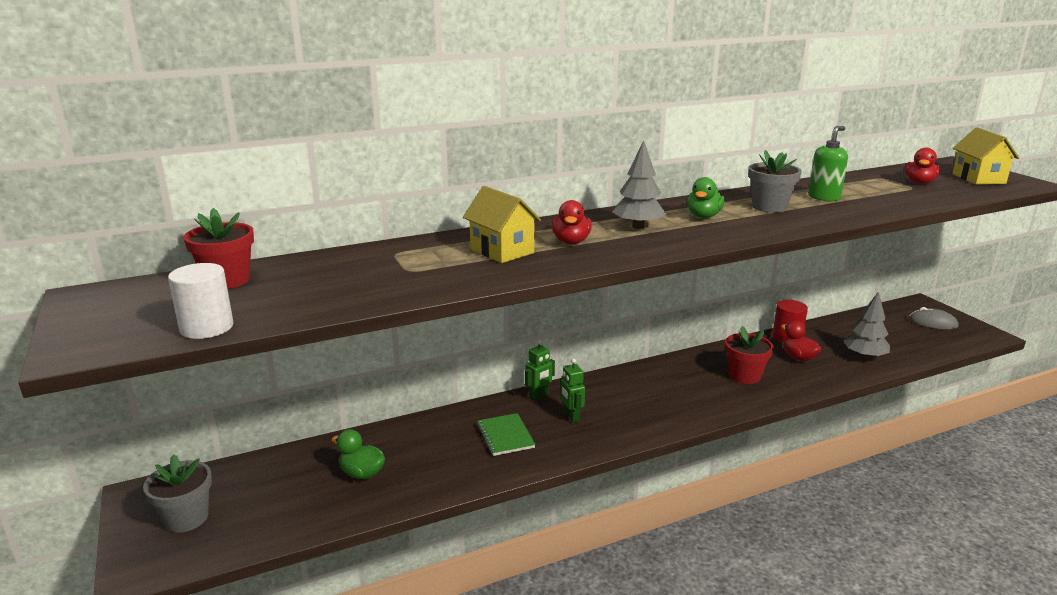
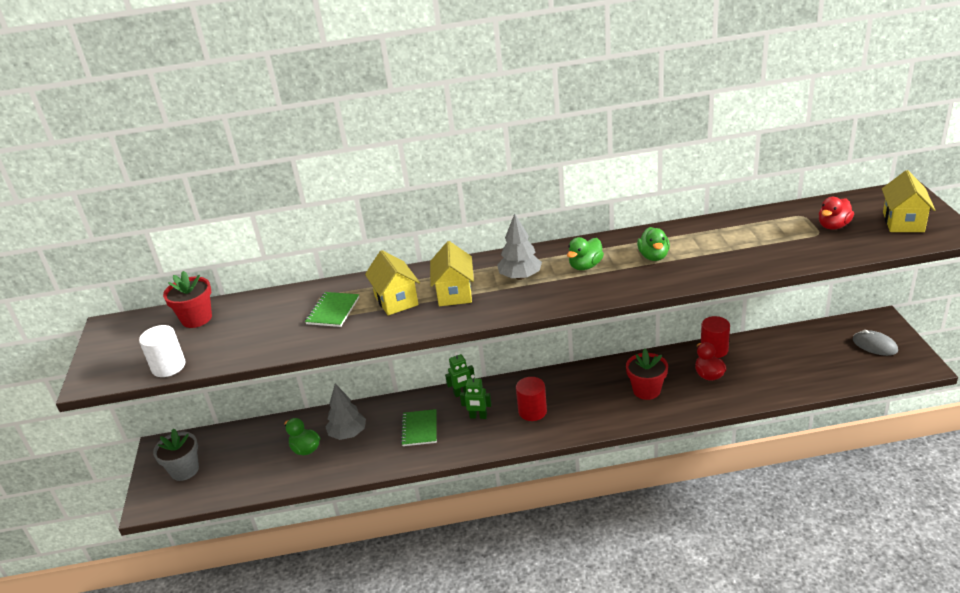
camera: 20 degrees right, 10 degrees up
(424, 263) = (333, 311): none -> green notebook
(571, 242) = (454, 293): red duck -> yellow house
(571, 417) = (478, 416): green robot -> green robot turned 75 degrees counterclockwise
(632, 406) = (532, 411): none -> red cylinder
(769, 207) = (653, 256): grey flower pot -> green duck
(824, 197) = (716, 244): green soap dispenser -> none
(864, 356) = (773, 380): grey tree -> grey tree (348, 434)

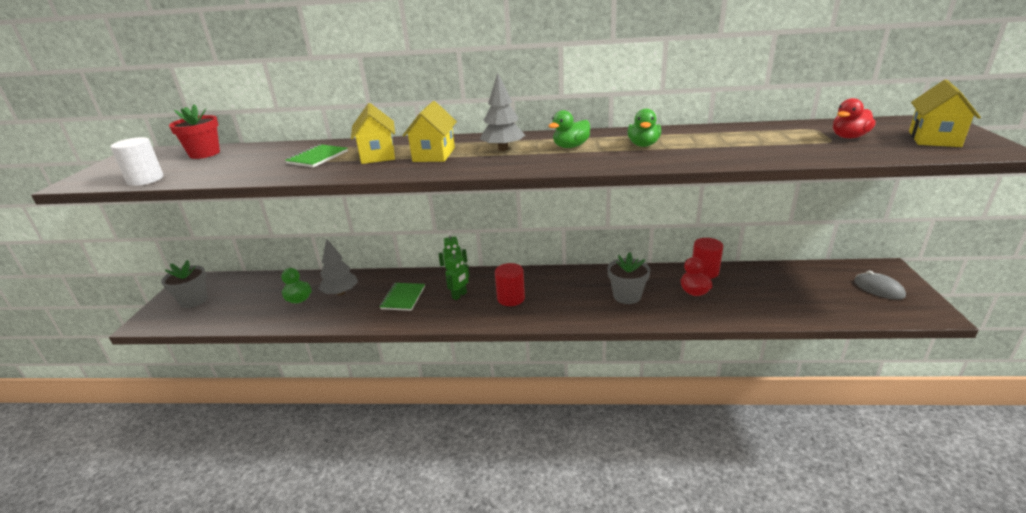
camera: 10 degrees right, 5 degrees down
(478, 416) = (459, 295): green robot -> green robot turned 75 degrees counterclockwise
(646, 390) = (627, 296): red flower pot -> grey flower pot

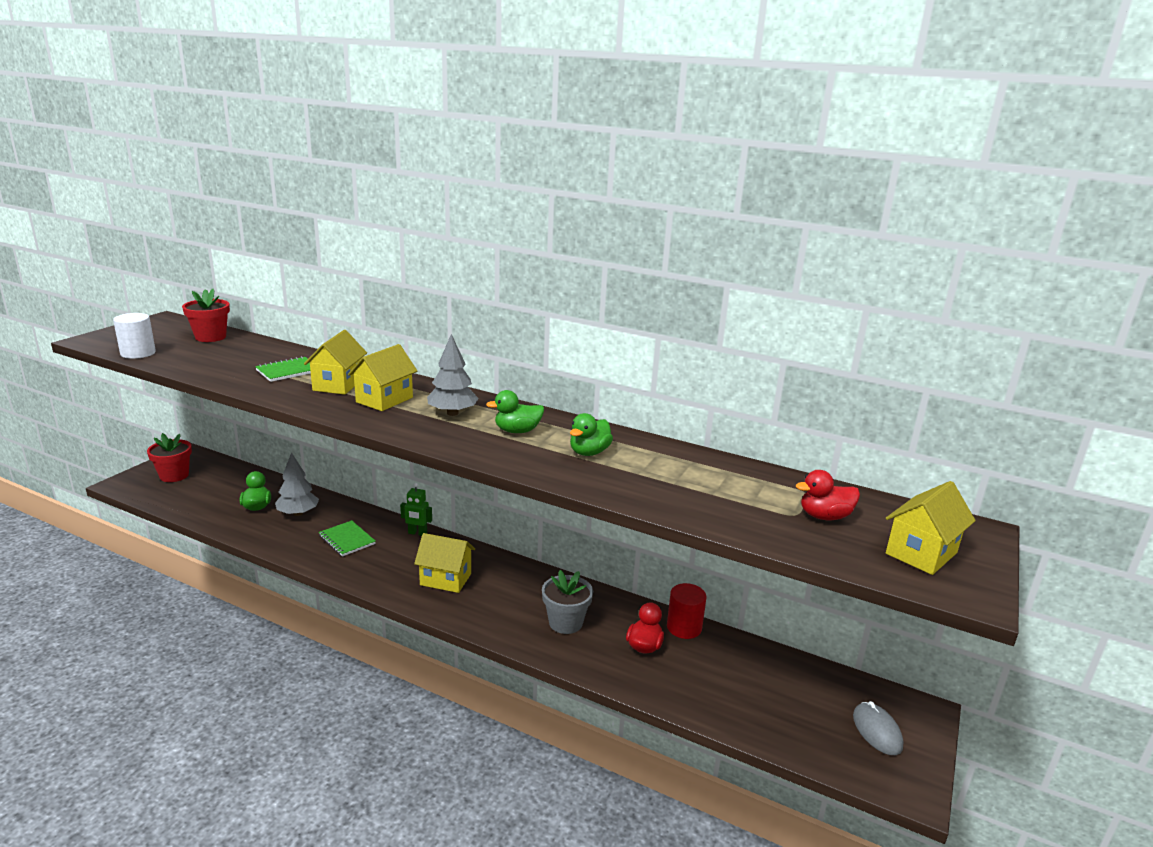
camera: 20 degrees right, 5 degrees down
(194, 300) = (174, 475): grey flower pot -> red flower pot
(403, 298) = (347, 540): green notebook -> green notebook turned 75 degrees counterclockwise
(459, 295) = (400, 557): green robot -> none
(511, 298) = (445, 579): red cylinder -> yellow house

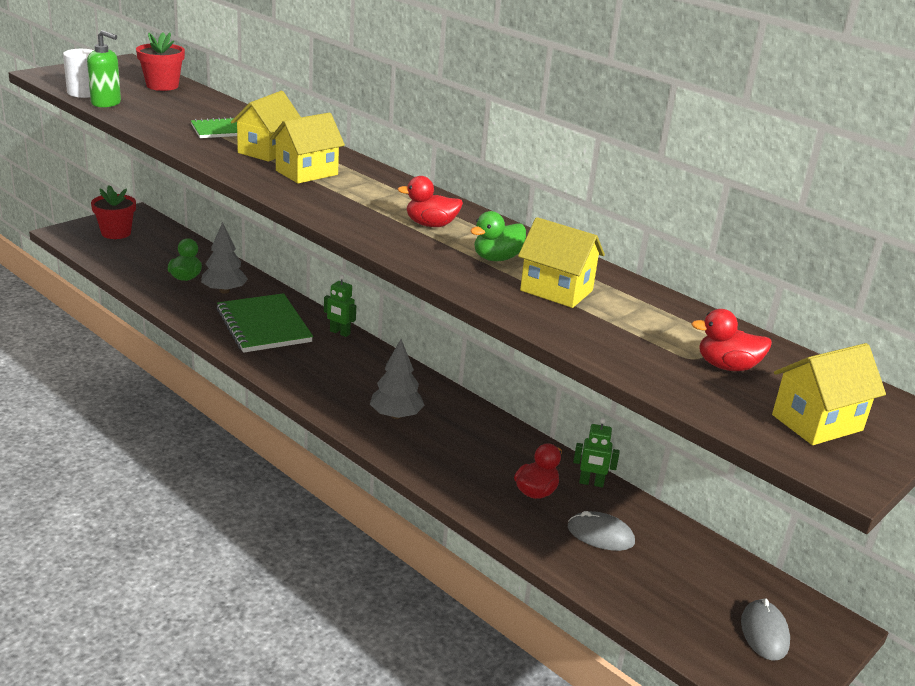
camera: 15 degrees right, 5 degrees up
(164, 361) = (106, 103): none -> green soap dispenser
(347, 540) = (264, 326): green notebook -> green notebook, size x1.75
(445, 579) = (350, 383): yellow house -> yellow house (556, 290)
(452, 413) = (371, 196): grey tree -> grey tree (396, 415)
(517, 431) = (430, 225): green duck -> red duck
(565, 623) = (459, 451): grey flower pot -> none
(684, 627) = (591, 483): red cylinder -> green robot
(713, 674) = (600, 535): none -> grey mouse

